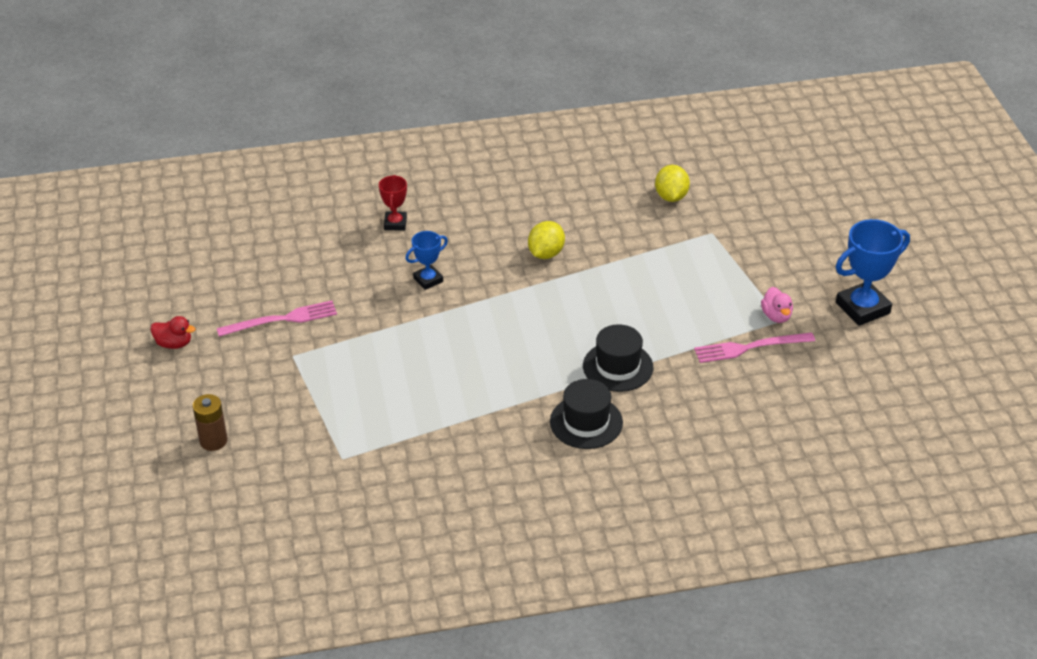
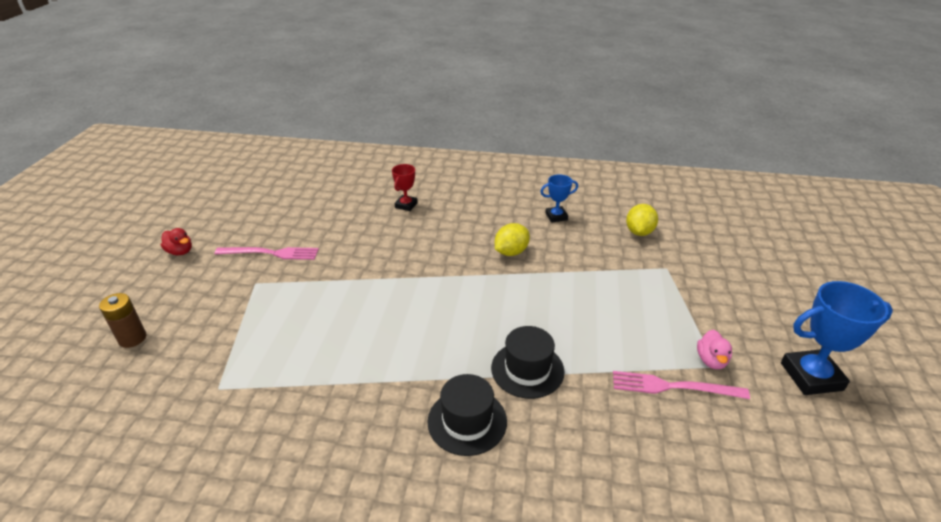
camera: 20 degrees right, 5 degrees down
(428, 280) = (403, 250): blue trophy -> blue trophy (556, 216)

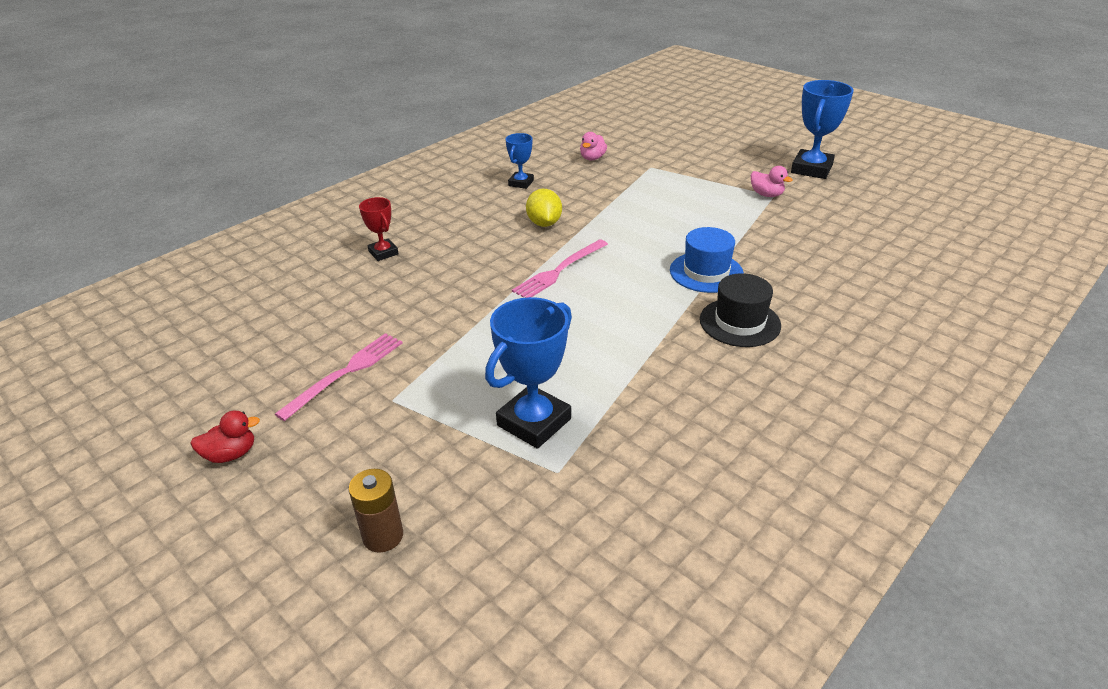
camera: 55 degrees left, 0 degrees up
(264, 354) = (534, 422): none -> blue trophy
(527, 369) = (706, 272): black hat -> blue hat
(639, 232) = (592, 158): yellow lemon -> pink duck
(673, 387) = (779, 219): pink fork -> pink fork (559, 270)

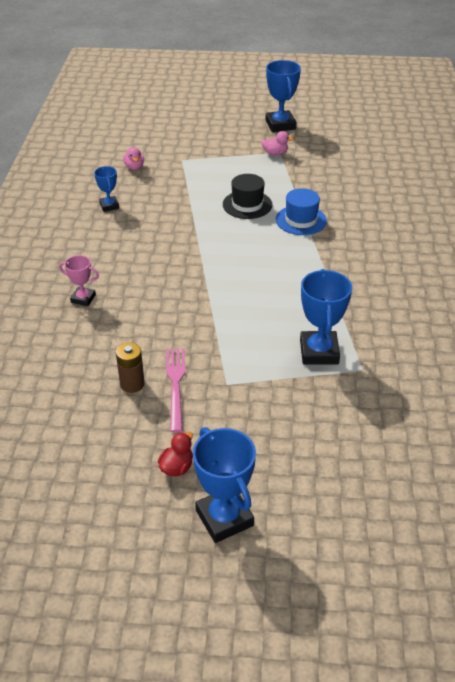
camera: 40 degrees left, 5 degrees up
(192, 538) = (224, 518): none -> blue trophy
(383, 253) = (83, 298): red trophy -> pink trophy
(383, 536) = (322, 451): brown battery -> brown battery (132, 384)
(544, 223) = (165, 229): yellow lemon -> none
(559, 270) = (217, 257): pink fork -> none
(739, 322) = (352, 243): black hat -> black hat (247, 205)

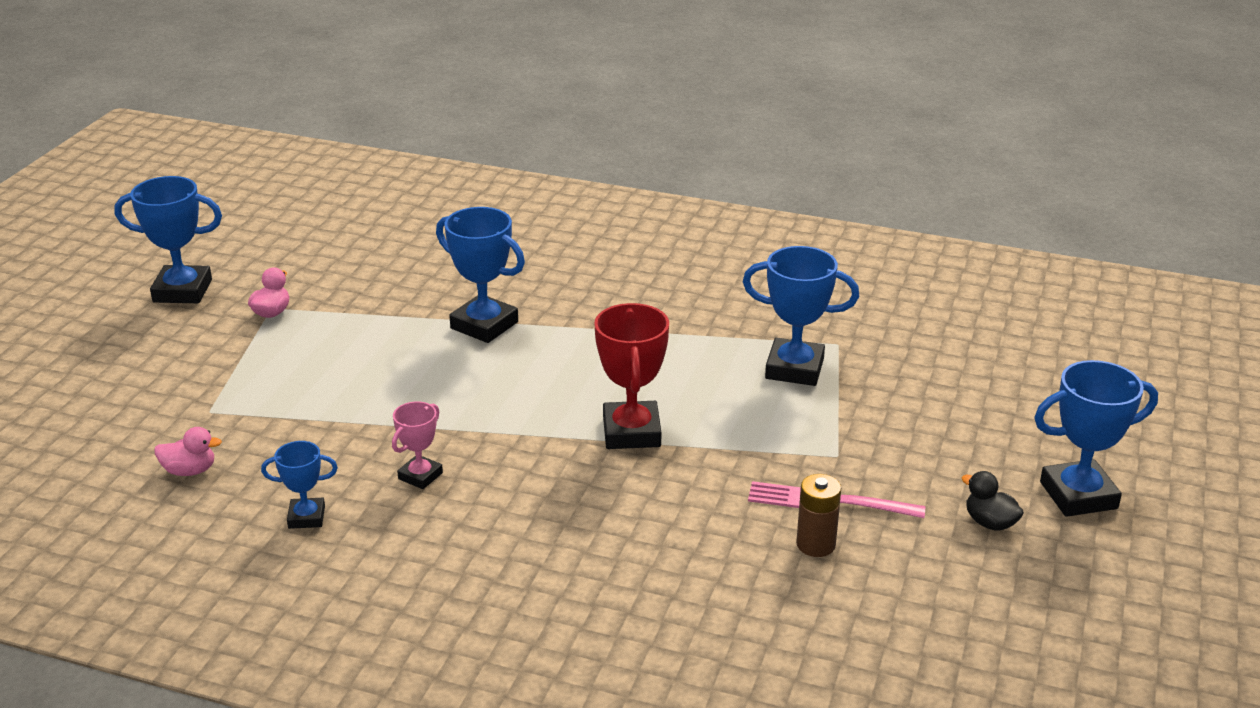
camera: 75 degrees left, 10 degrees down
(83, 298) = (582, 577): pink trophy -> pink trophy (420, 476)
(177, 467) = (990, 523): red duck -> black duck
(217, 293) = (631, 432): none -> red trophy
(247, 205) = (408, 366): black hat -> none
(301, 220) = (484, 325): blue hat -> blue trophy

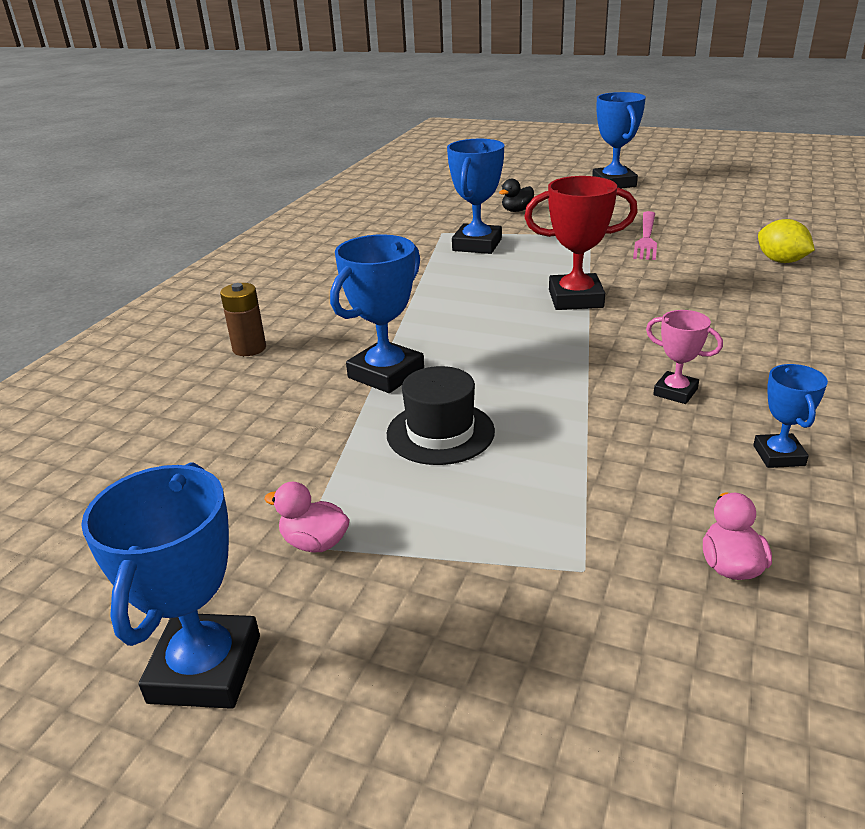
camera: 85 degrees left, 0 degrees up
(385, 354) = (440, 432): none -> black hat
(743, 610) = (781, 261): none -> yellow lemon
(815, 544) = (696, 241): brown battery -> brown battery (249, 348)
(990, 523) = (650, 201): black duck -> black duck (517, 210)

